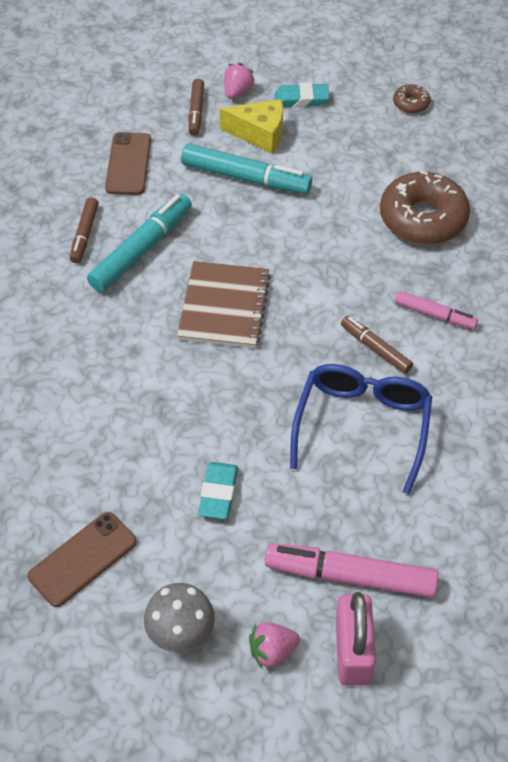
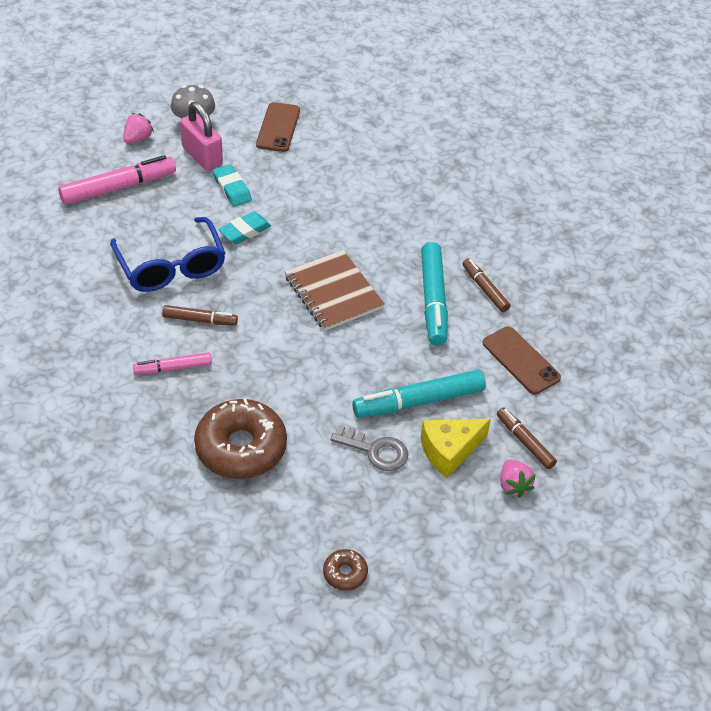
camera: 140 degrees right, 5 degrees down
(301, 99) = (450, 513): turquoise eraser -> turquoise eraser (245, 231)
(316, 162) = (375, 451): none -> grey key
(352, 651) = (92, 158): pink padlock -> pink padlock (202, 156)

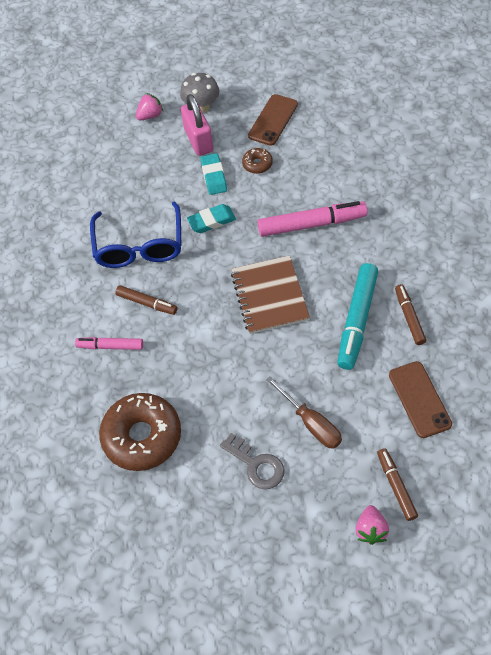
camera: 25 degrees right, 10 degrees up
(118, 188) = (119, 161): pink marker -> pink marker (311, 224)
(345, 573) = (191, 582): brown donut -> brown donut (257, 164)
(419, 401) = (311, 423): turquoise marker -> brown screwdriver
(449, 451) = (323, 480): yellow cheese -> none

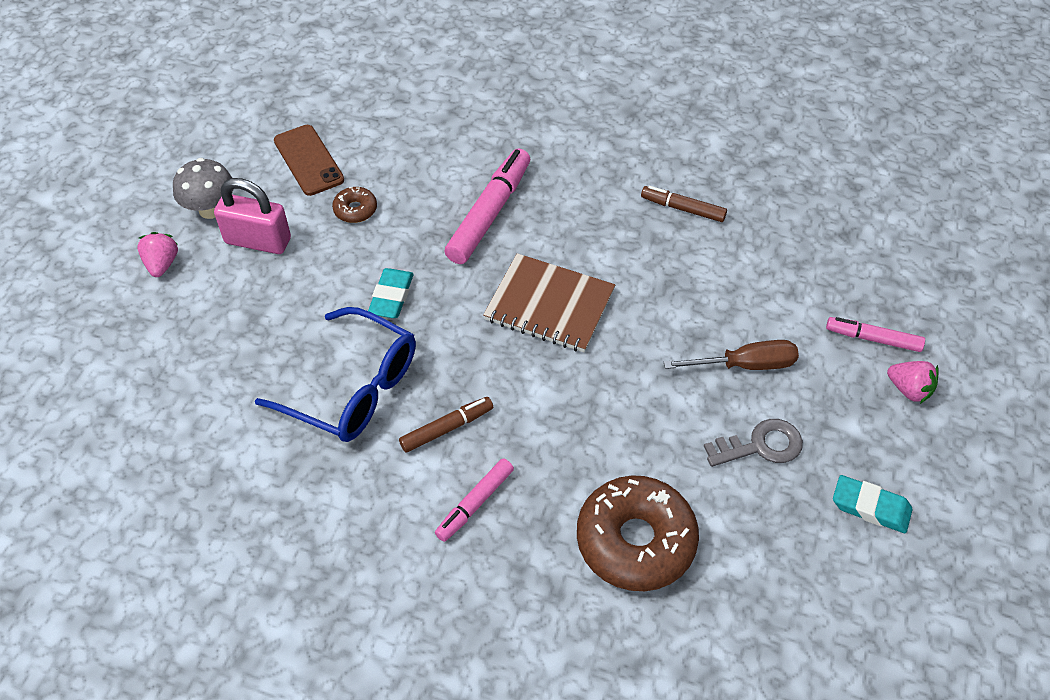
camera: 60 degrees left, 5 degrees down
(214, 176) = (328, 258): turquoise eraser -> turquoise eraser (870, 507)
(357, 320) = (649, 250): turquoise marker -> none
(396, 486) = (873, 339): brown marker -> pink marker
(419, 399) = (786, 260): brown phone -> none

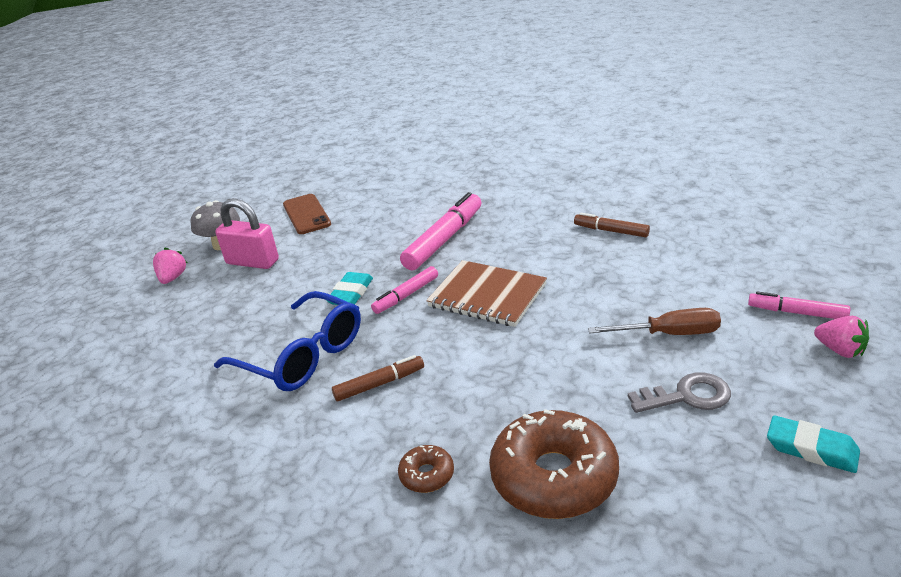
camera: 10 degrees right, 20 degrees down
(355, 210) = (335, 241): brown donut -> brown donut (427, 475)
(475, 503) = (395, 443): pink marker -> pink marker (406, 295)

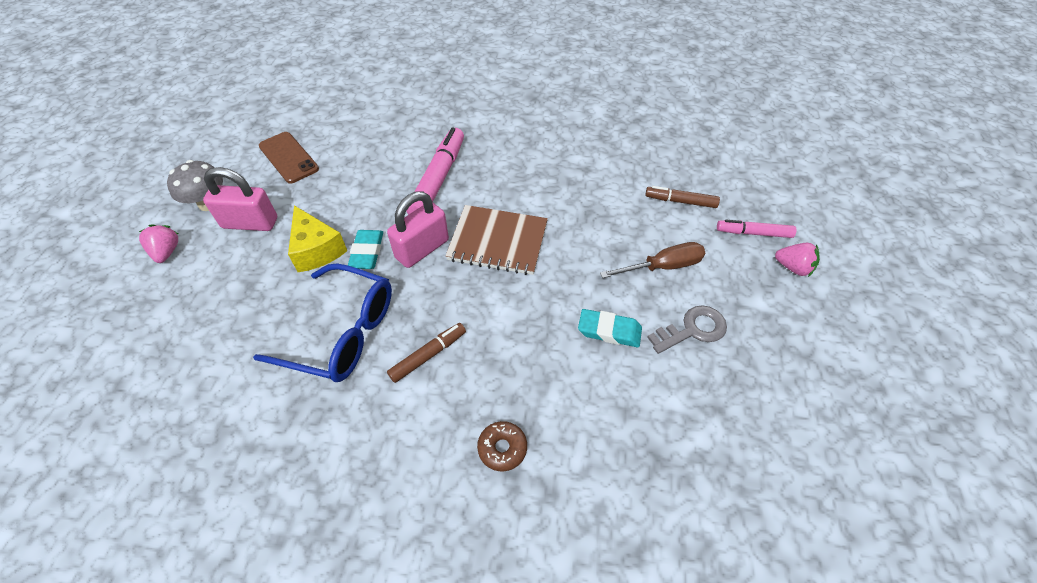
camera: 20 degrees left, 20 degrees up
(304, 287) = (316, 249): none -> yellow cheese
(406, 295) = (422, 249): pink marker -> pink padlock
(554, 477) = (610, 430): brown donut -> none
(611, 231) = (586, 158): brown marker -> brown marker (680, 201)
(811, 449) = (795, 367): turquoise eraser -> turquoise eraser (609, 331)

